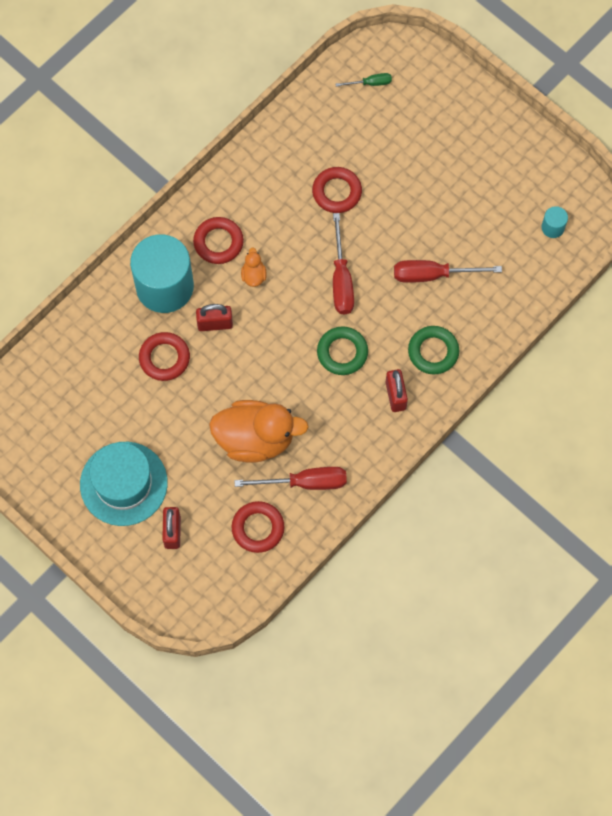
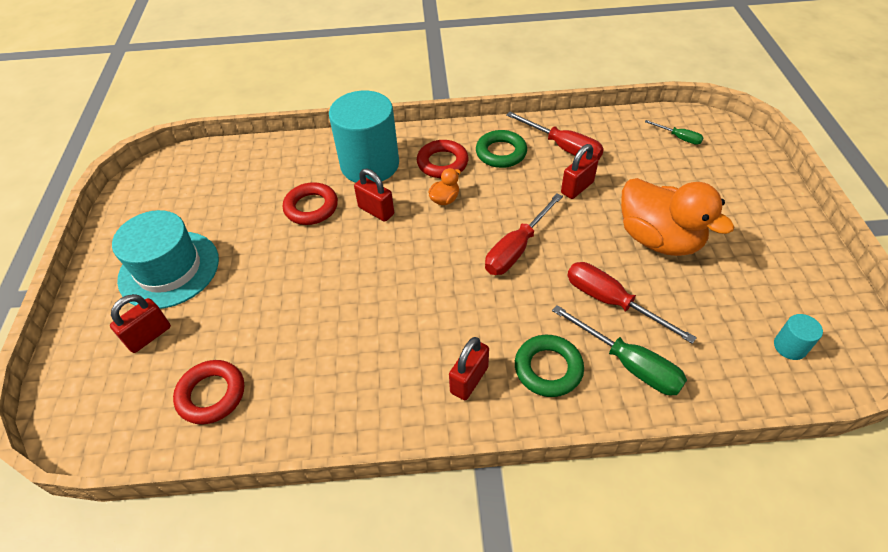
camera: 45 degrees right, 20 degrees down
(255, 439) = (303, 316): orange duck -> orange duck (658, 239)
(305, 482) = (299, 389): red screwdriver -> red screwdriver (563, 147)
(337, 192) = (577, 188): red ring -> red padlock
(342, 352) = (457, 304): green ring -> green ring (501, 153)
(474, 312) = (628, 364): none -> green screwdriver

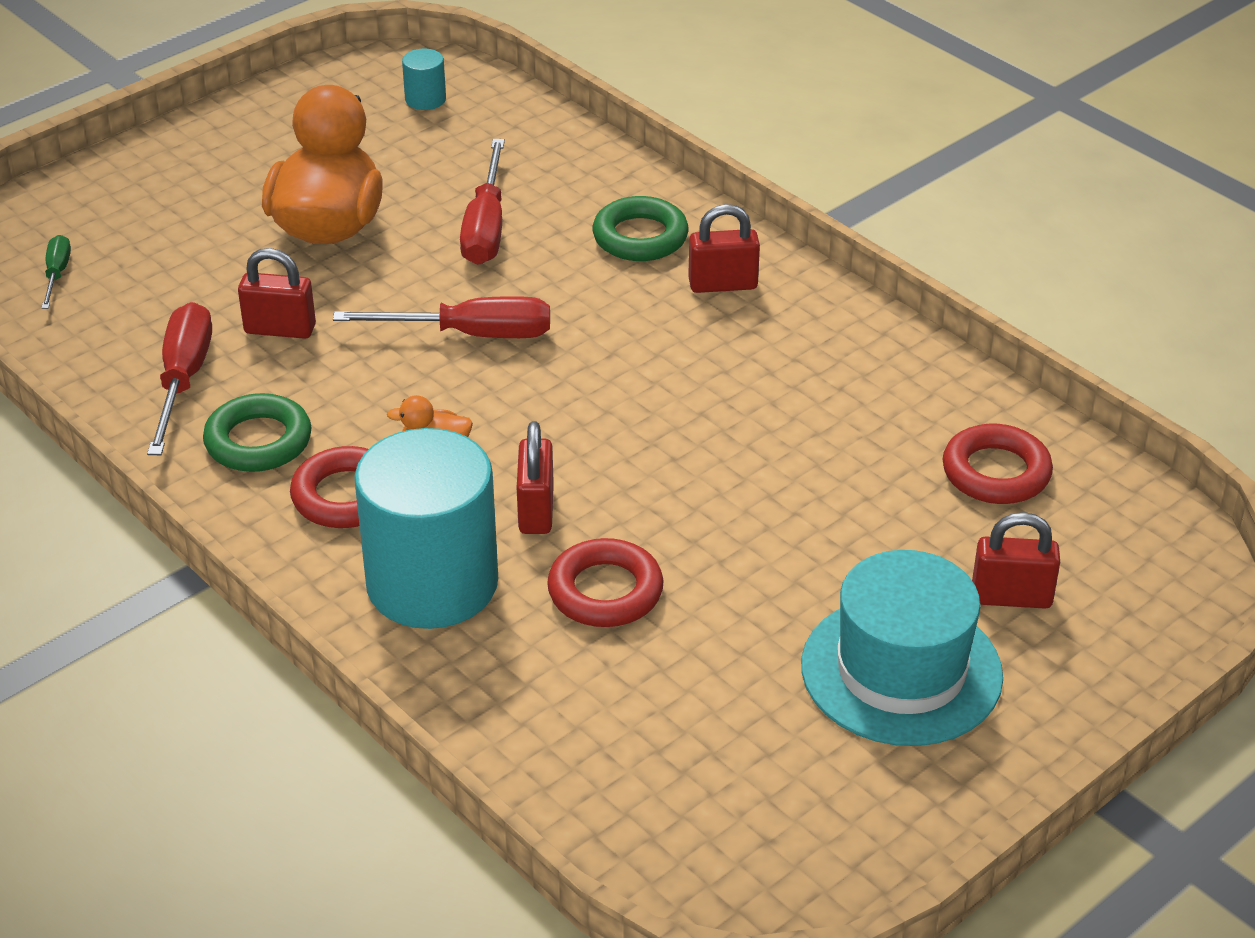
camera: 130 degrees left, 10 degrees down
(628, 364) = (569, 188): green screwdriver -> none

